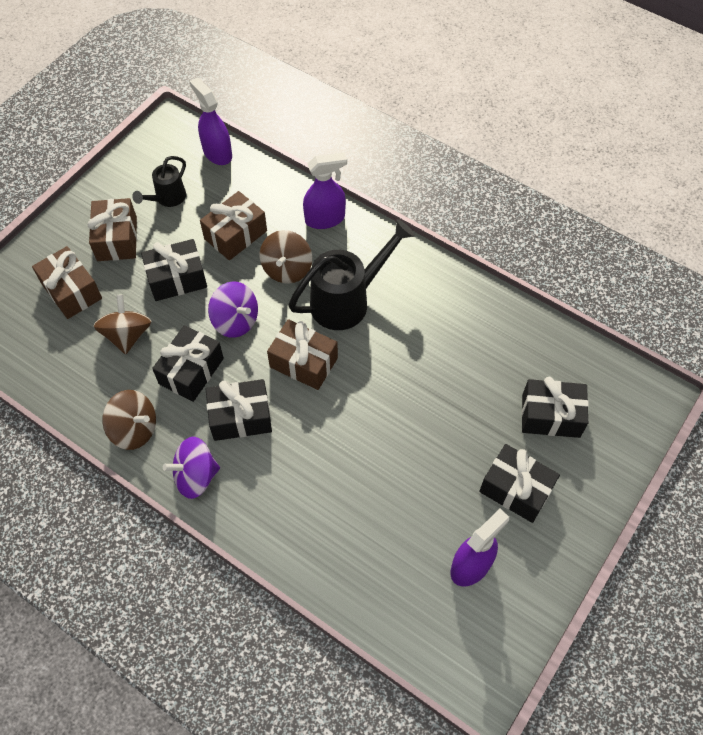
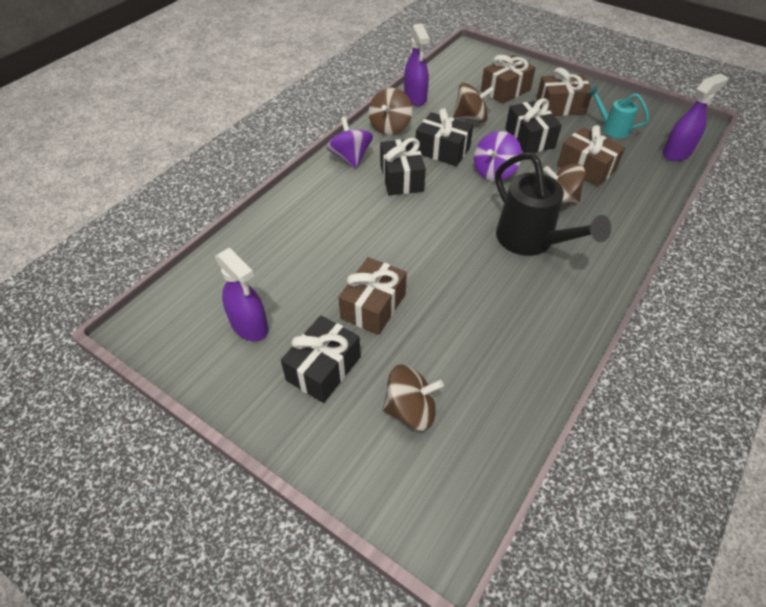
camera: 90 degrees right, 10 degrees down
(167, 198) = (612, 128): black watering can -> turquoise watering can
(303, 362) = (457, 213): brown gift -> brown gift (373, 306)
(325, 219) = (626, 225): purple spray bottle -> purple spray bottle (415, 98)
(550, 416) = (411, 410): black gift -> brown spinning top

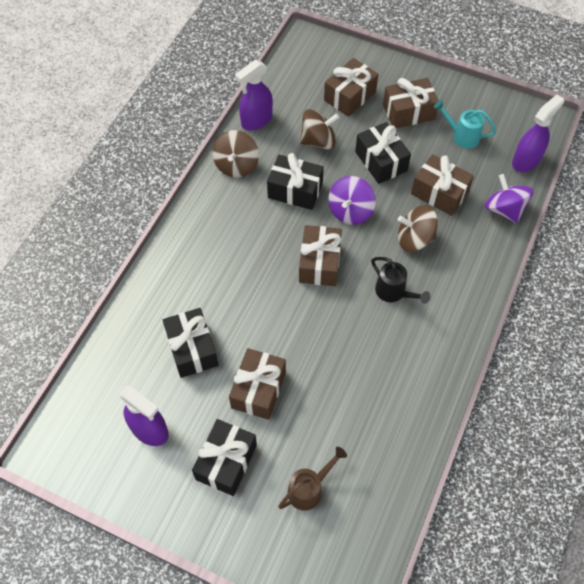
camera: 10 degrees left, 10 degrees up
(350, 157) = (203, 213): purple spinning top -> purple spinning top (504, 209)
(401, 178) = (260, 233): black gift -> black gift (192, 349)
(411, 410) = (309, 489): brown spinning top -> brown watering can
(415, 98) = (256, 120): purple spray bottle -> purple spray bottle turned 75 degrees clockwise
(457, 208) = (319, 263): none -> brown gift
(530, 241) = (393, 292): black watering can -> black watering can, size x0.56

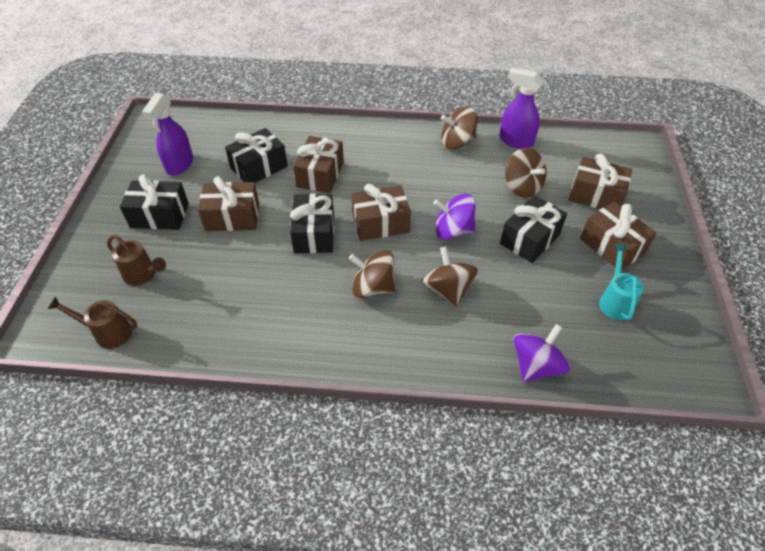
camera: 70 degrees right, 10 degrees down
(295, 190) = (453, 186): black gift -> black gift (314, 234)
(373, 530) = (108, 333): none -> brown watering can
(393, 292) = (373, 287): black watering can -> brown spinning top
(439, 193) = (520, 298): brown gift -> brown gift (320, 175)
(526, 160) = (625, 375): purple spray bottle -> none

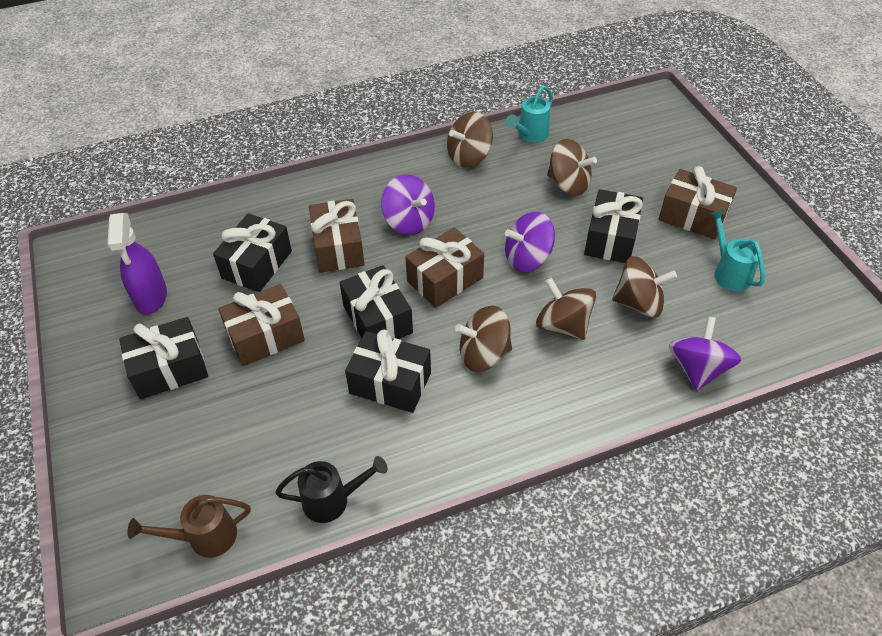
camera: 25 degrees left, 0 degrees up
(143, 275) = (200, 450): brown watering can -> none
(201, 345) = (332, 500): none -> black watering can
(293, 281) = (390, 383): none -> black gift
(382, 173) = (409, 221): none -> purple spinning top
(515, 141) = (530, 135): purple spray bottle -> turquoise watering can
(520, 296) = (639, 303): none -> brown spinning top
(595, 195) = (645, 168): brown gift -> none

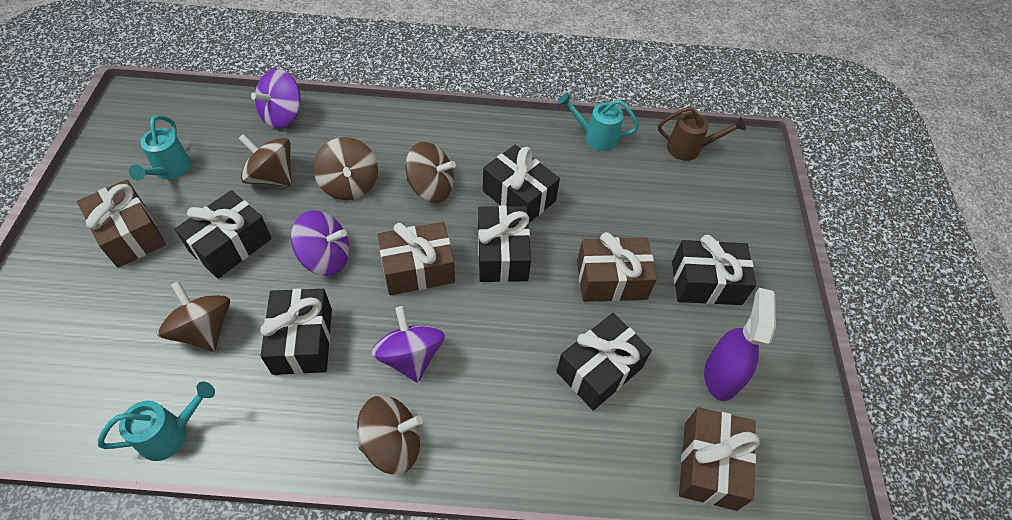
camera: 160 degrees left, 5 degrees up
(332, 500) = (596, 137): black watering can -> turquoise watering can
(338, 247) = (504, 354): brown gift -> brown gift (710, 465)
(469, 157) = (275, 430): brown spinning top -> brown spinning top (392, 444)
(494, 203) = (303, 341): none -> black gift

